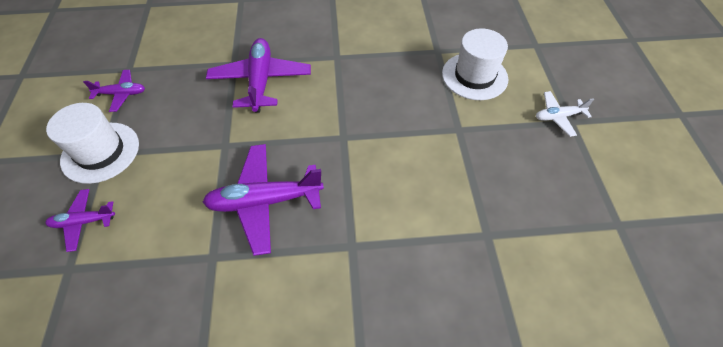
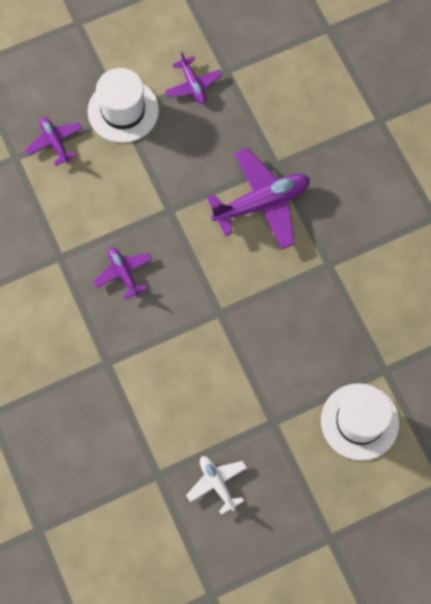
camera: 70 degrees right, 15 degrees up
(265, 201) = (124, 273): purple plane -> purple plane, size x0.54
(558, 117) = (332, 523): white plane -> white plane (217, 483)

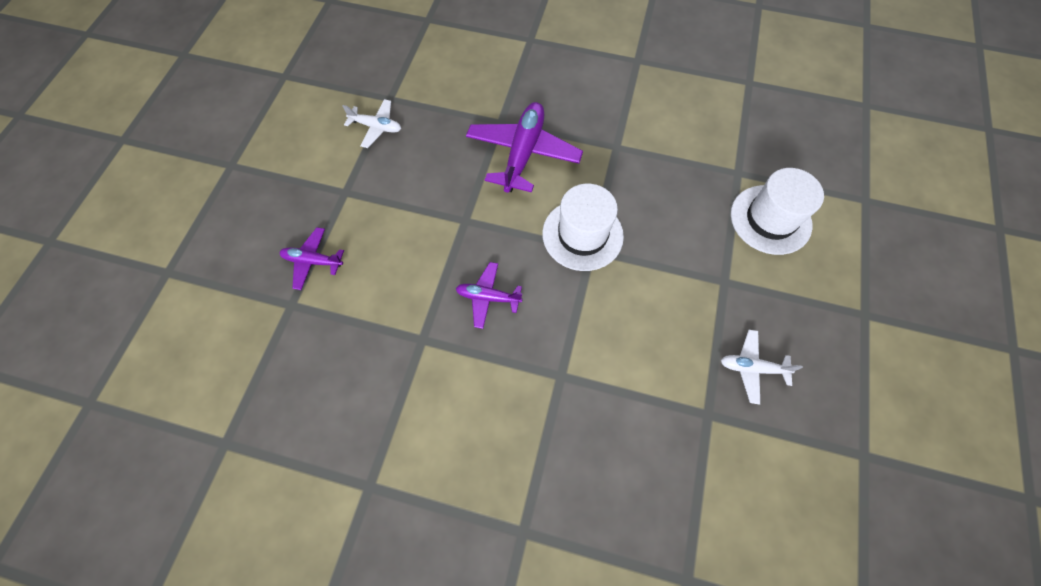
camera: 50 degrees left, 5 degrees down
(123, 111) = (343, 189): white hat -> white hat (582, 235)
(193, 85) = (376, 127): purple plane -> white plane

